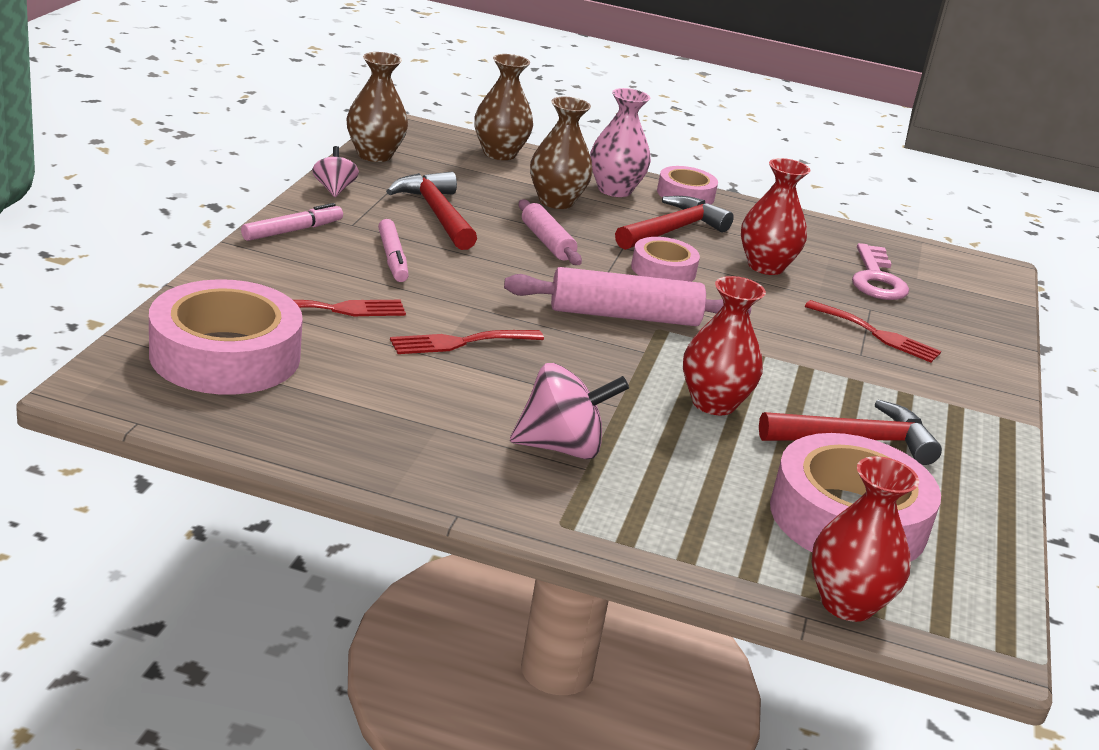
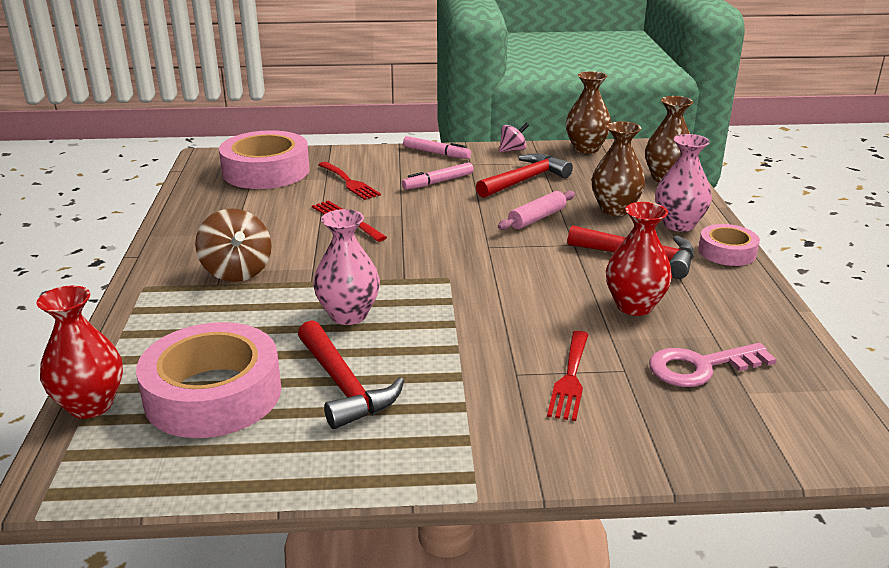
camera: 75 degrees right, 0 degrees up
(561, 447) = (237, 271): pink spinning top -> brown spinning top
(624, 316) = (453, 262): pink rolling pin -> none
(663, 269) = (556, 264): pink tape -> none
(713, 403) = (348, 315): red vase -> pink vase

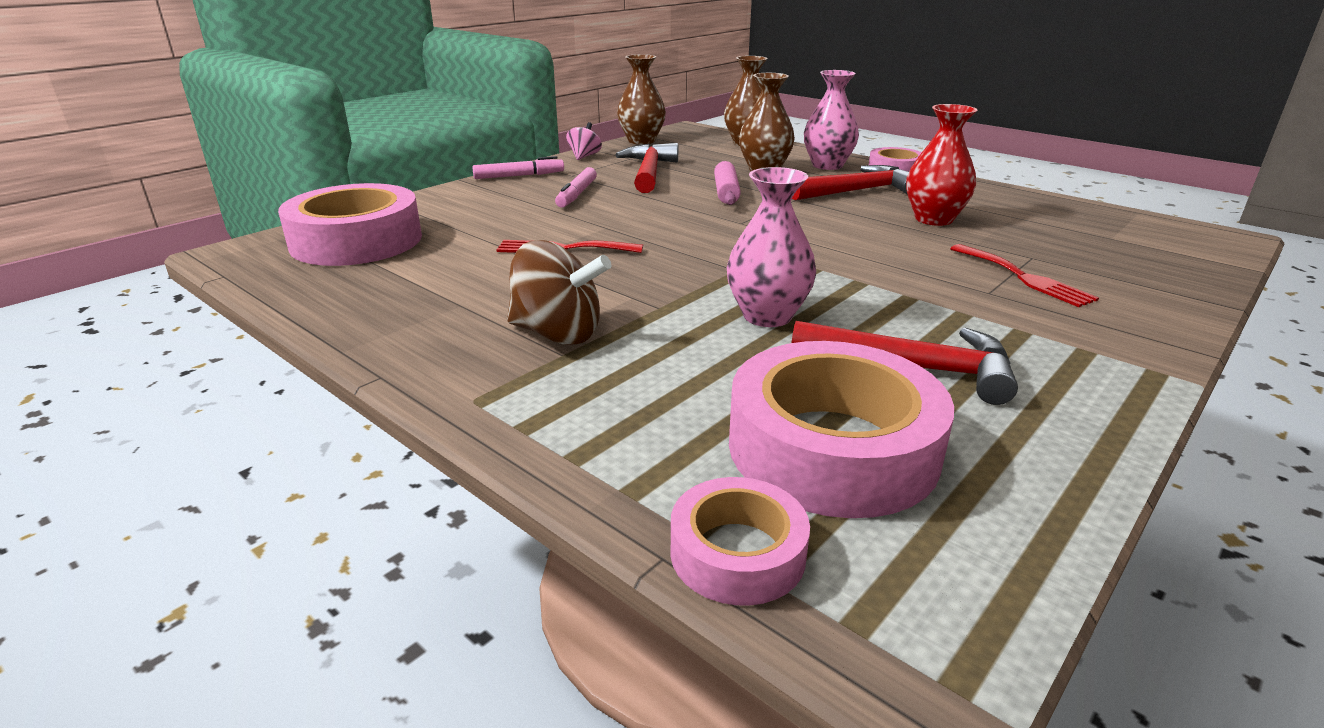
camera: 45 degrees left, 0 degrees up
(90, 405) = (737, 553): red vase -> pink tape
(349, 182) = (486, 220): red fork -> none
(700, 367) = (1058, 236): pink key -> none

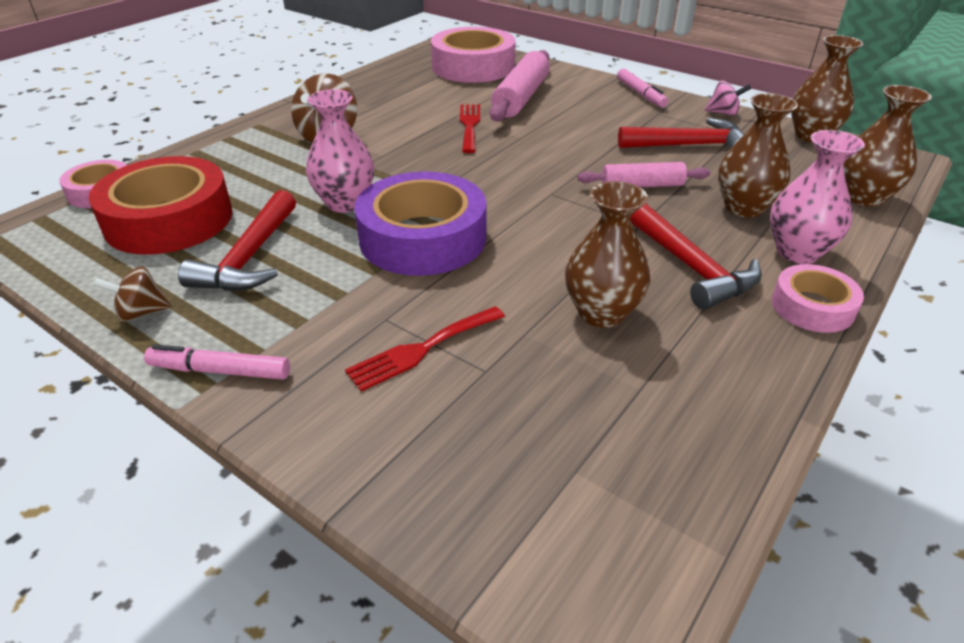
camera: 85 degrees right, 10 degrees up
(492, 221) = (521, 98): none -> pink rolling pin
(576, 194) = (600, 120): pink marker -> pink marker (220, 371)
(832, 448) = (169, 219): pink tape -> red tape
(840, 275) = (423, 238): none -> purple tape
(933, 219) = (601, 313): red vase -> brown vase
(1073, 433) = (141, 312): none -> brown spinning top

